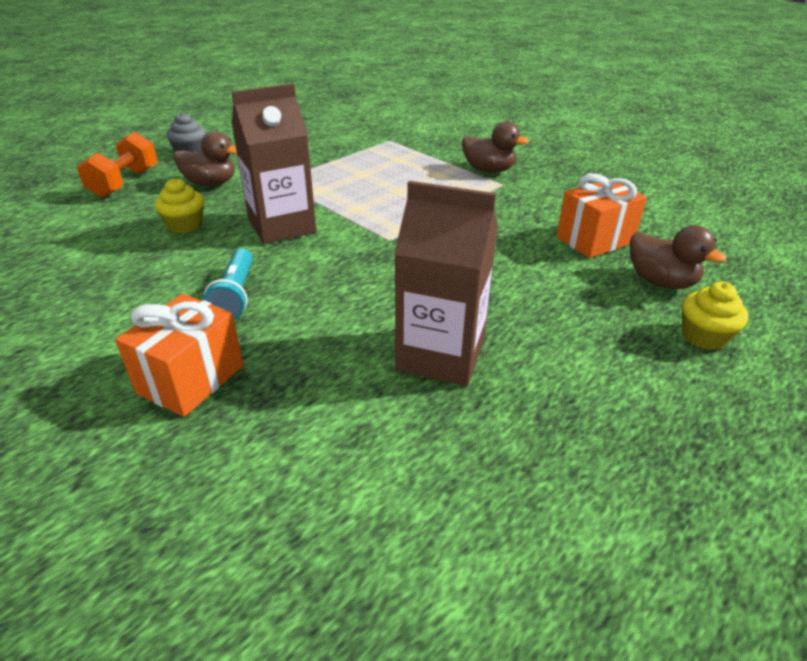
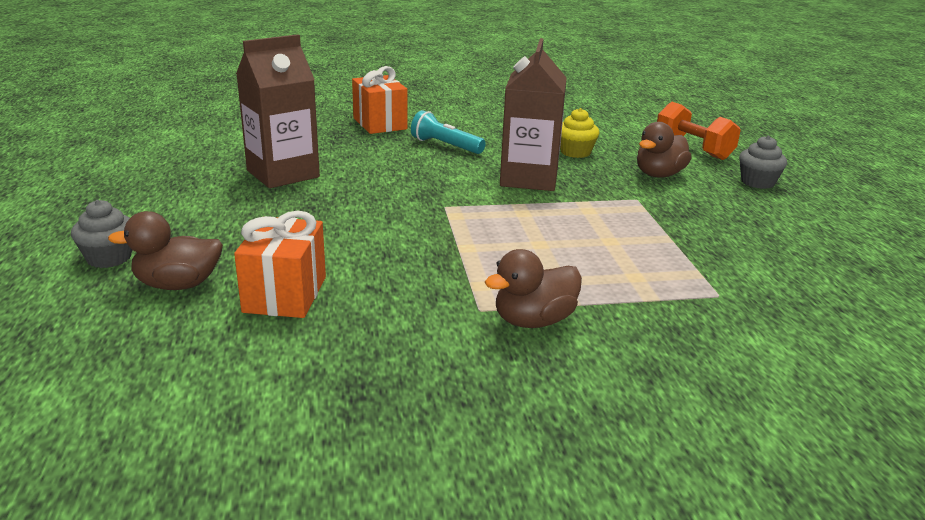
camera: 125 degrees right, 10 degrees down
(703, 336) = (109, 258): yellow cupcake -> grey cupcake

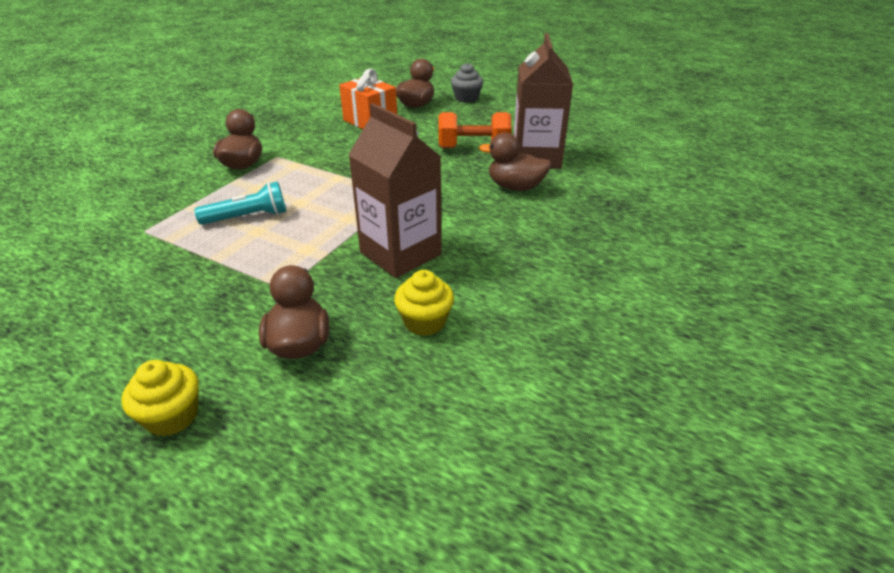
camera: 130 degrees right, 10 degrees up
(360, 168) = (515, 187): none -> brown duck
(380, 124) = (632, 235): orange gift -> none
(445, 146) = (529, 246): turquoise flashlight -> turquoise flashlight (248, 217)
(693, 149) = (311, 447): orange dumbbell -> orange dumbbell (473, 148)
(757, 182) = (172, 416): grey cupcake -> yellow cupcake

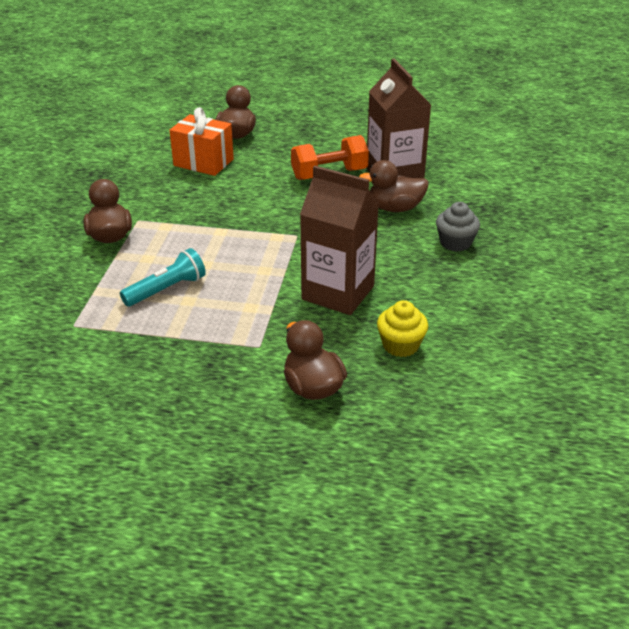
camera: 20 degrees left, 0 degrees up
(172, 416) = (257, 466): yellow cupcake -> none
(466, 98) = (282, 117): grey cupcake -> grey cupcake (455, 243)

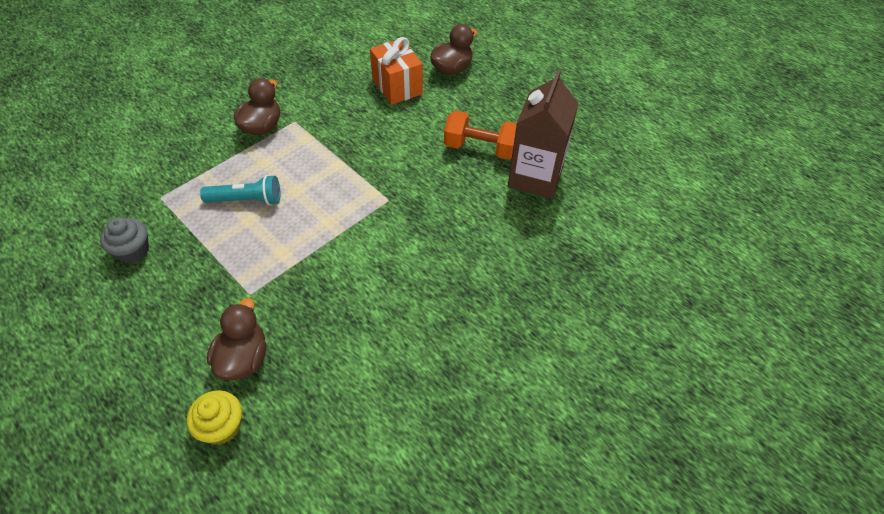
camera: 35 degrees right, 15 degrees up
(338, 293) = (357, 277): brown carton -> none
(395, 208) = (495, 215): brown duck -> none
(400, 345) = (347, 362): yellow cupcake -> yellow cupcake (221, 427)
(455, 243) = (506, 282): grey cupcake -> grey cupcake (133, 251)

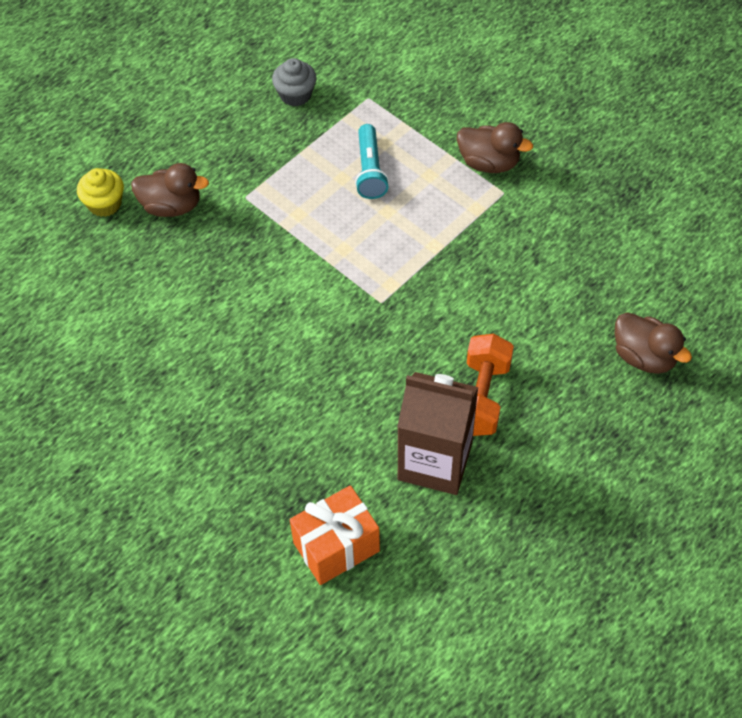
camera: 90 degrees right, 5 degrees up
(397, 86) = (591, 293): orange gift -> orange gift (336, 547)

